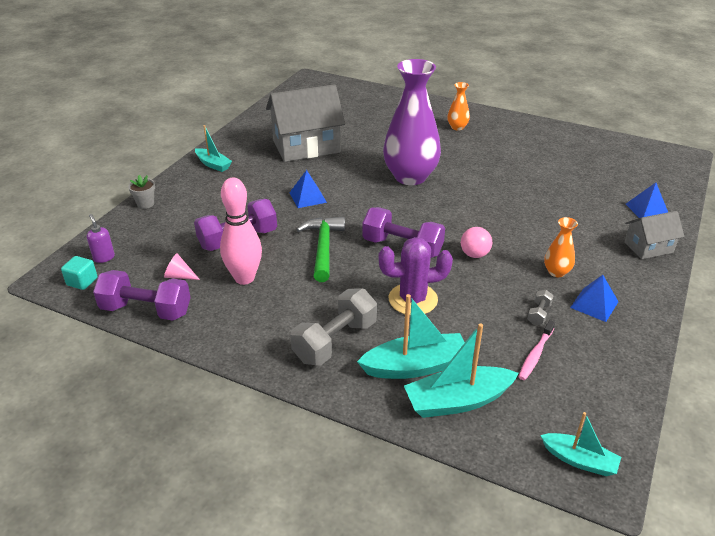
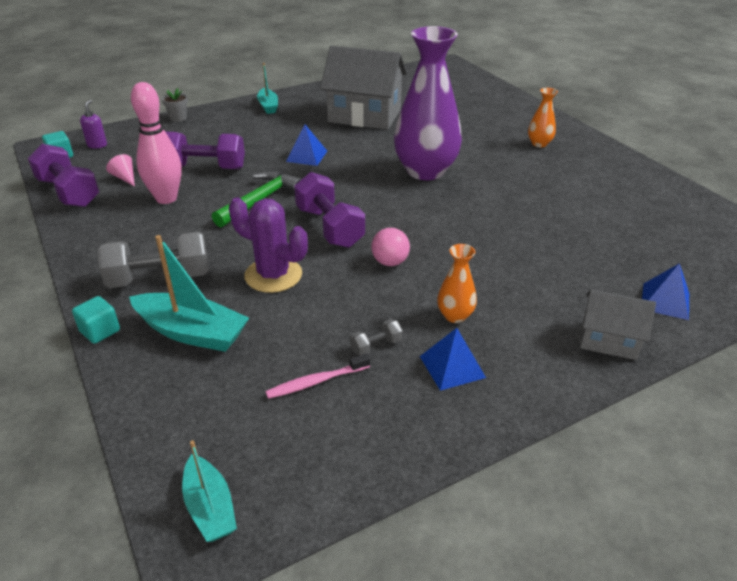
camera: 35 degrees right, 0 degrees up
(349, 400) = (100, 331): none -> turquoise cube
(458, 401) = (182, 382): turquoise boat -> none

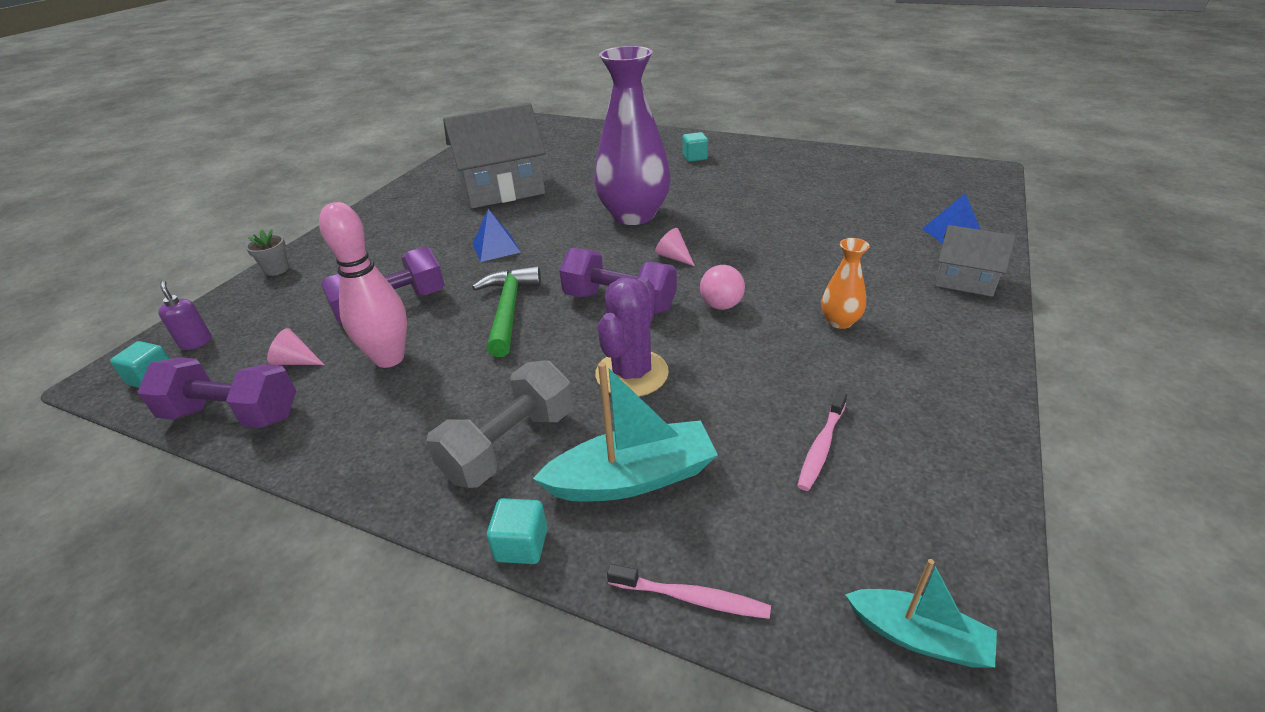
camera: 35 degrees left, 0 degrees up
(135, 408) = (691, 598): none -> pink toothbrush
(268, 106) = (379, 217): turquoise boat -> none
(273, 275) = (632, 373): purple cactus -> purple cactus turned 60 degrees counterclockwise
(376, 346) = (820, 383): grey dumbbell -> none
(408, 214) = (673, 257): none -> pink cone
(452, 366) = (901, 363): blue pyramid -> none
(539, 144) = (695, 157): orange vase -> turquoise cube
(608, 340) = (964, 280): grey house -> grey house turned 45 degrees clockwise

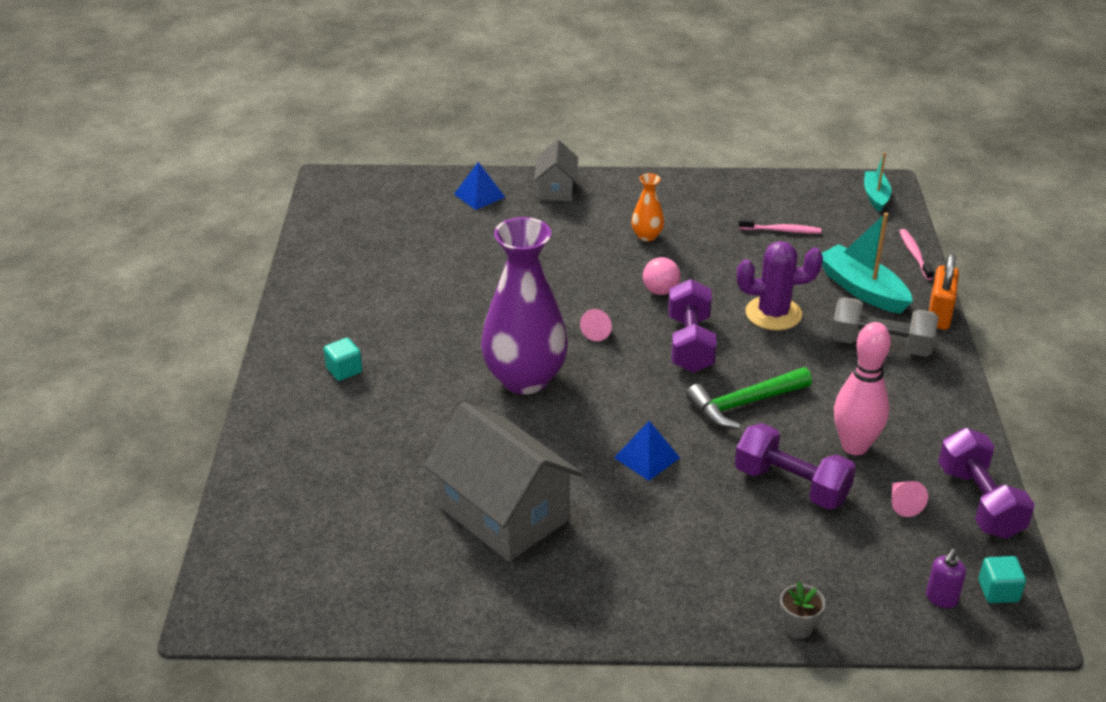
camera: 115 degrees left, 0 degrees up
(521, 545) = (939, 314): turquoise cube -> orange padlock

